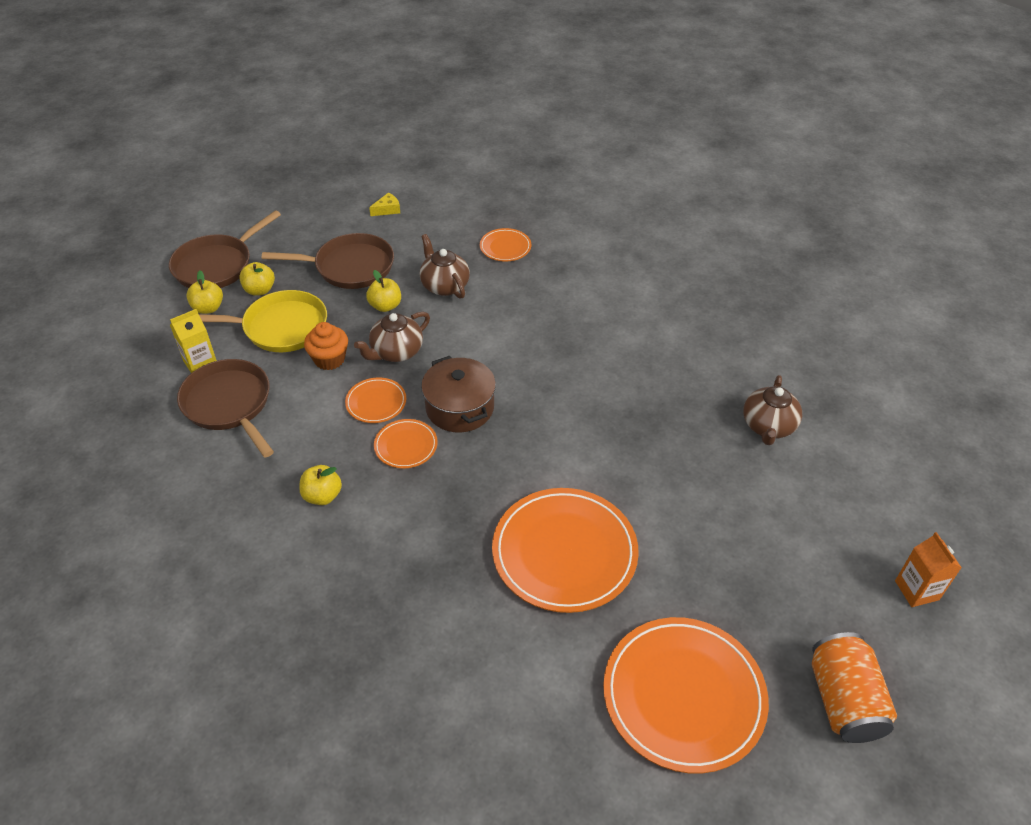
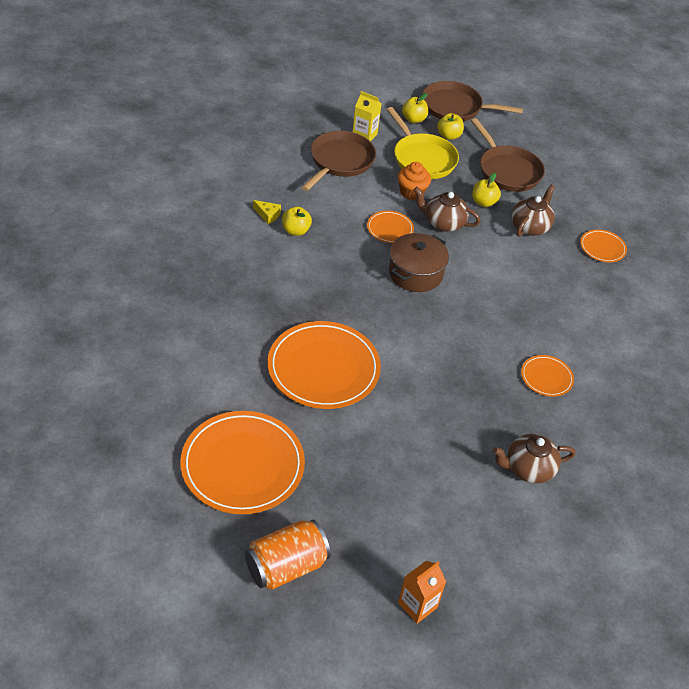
camera: 60 degrees right, 0 degrees up
(387, 210) = (585, 169): yellow cheese -> yellow cheese (268, 215)
(406, 445) = (362, 256): orange plate -> orange plate (546, 377)

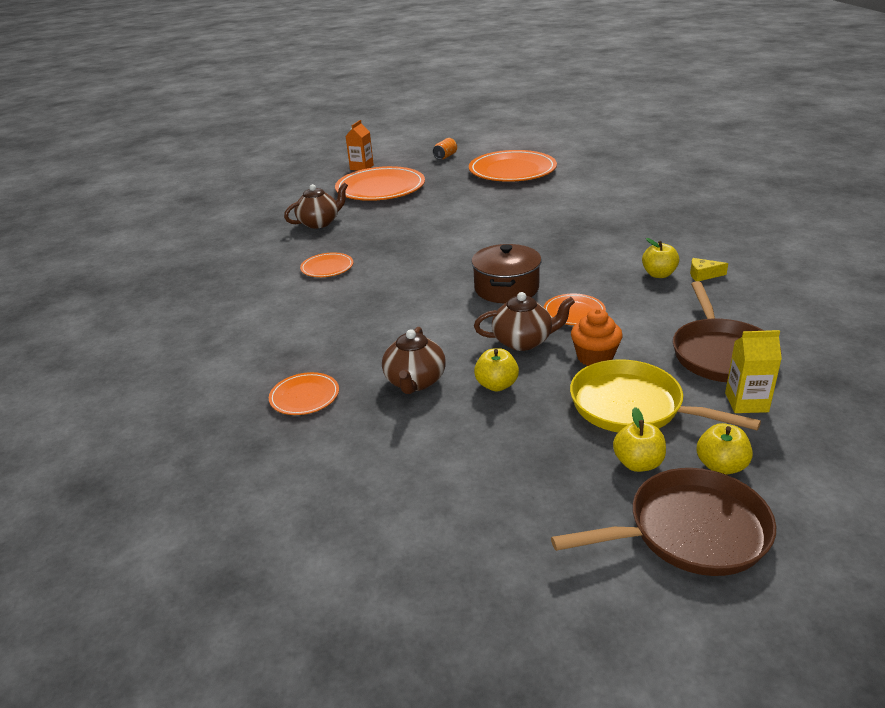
camera: 160 degrees right, 15 degrees down
(286, 566) = (445, 156): orange can -> orange can, size x0.53
(323, 368) = (514, 214): orange plate -> orange plate (380, 188)
(507, 170) = (500, 447): brown pan -> none

